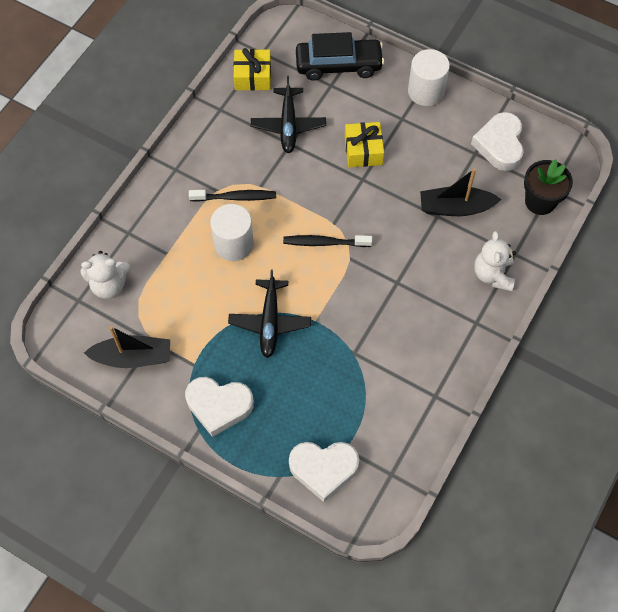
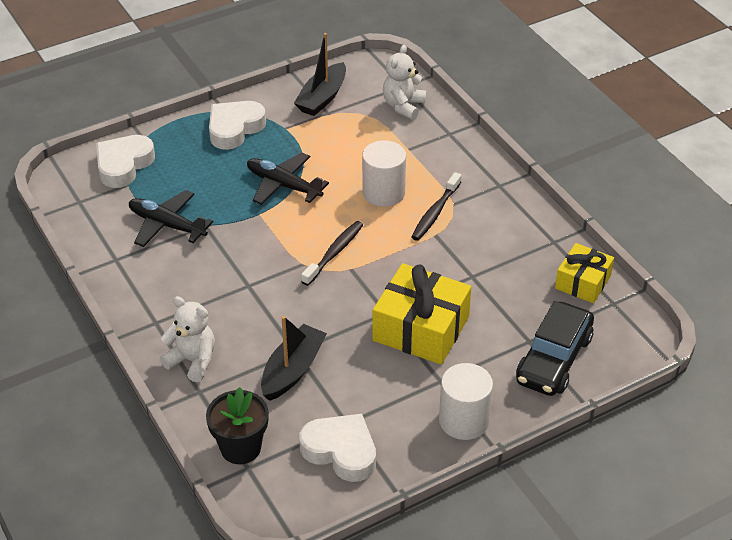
camera: 120 degrees right, 20 degrees down
(288, 125) = (496, 284): black plane -> black plane (167, 225)
(363, 151) = (421, 328): yellow gift -> yellow gift, size x1.64

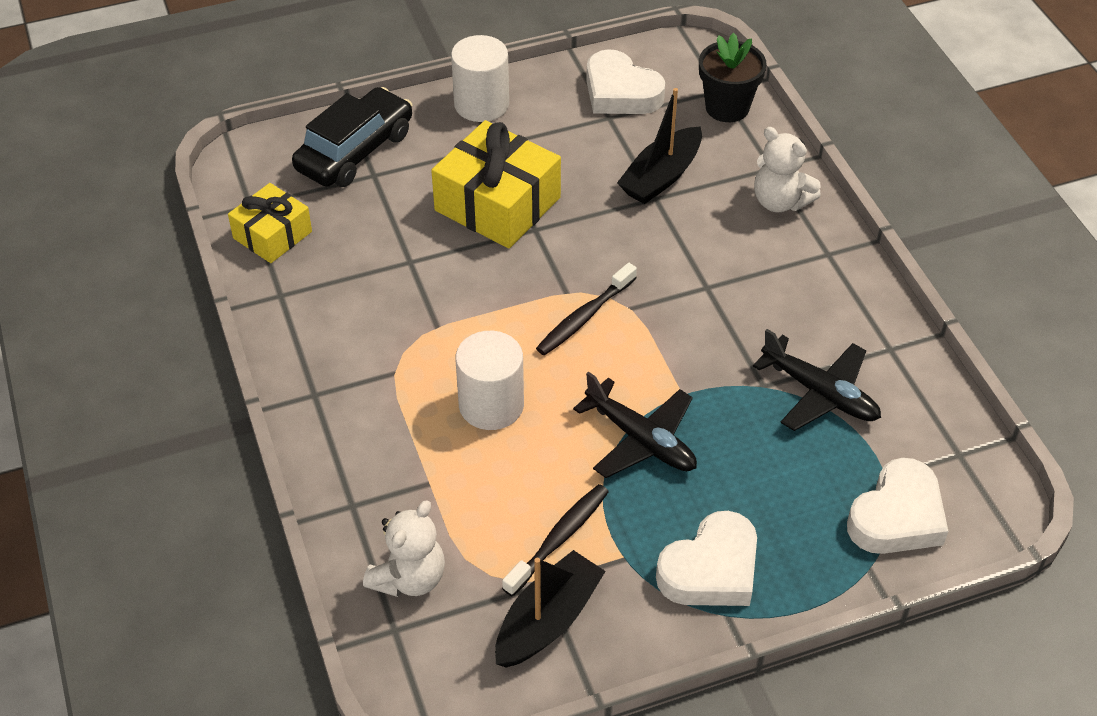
camera: 170 degrees left, 5 degrees up
(435, 213) = (426, 360): black toothbrush -> black toothbrush (559, 538)

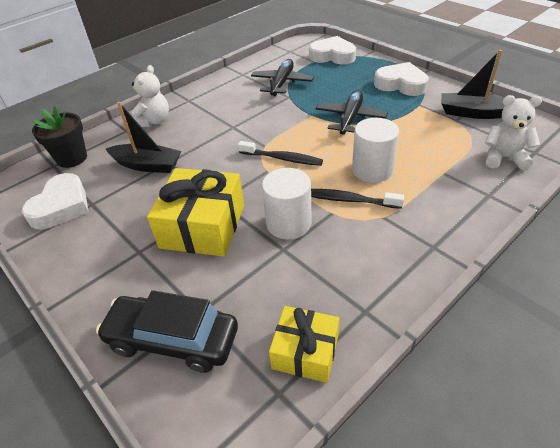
camera: 110 degrees left, 5 degrees down
(481, 104) = (88, 277): white cylinder -> white cylinder (288, 223)
(559, 538) = (429, 123): black toothbrush -> black toothbrush (349, 200)

